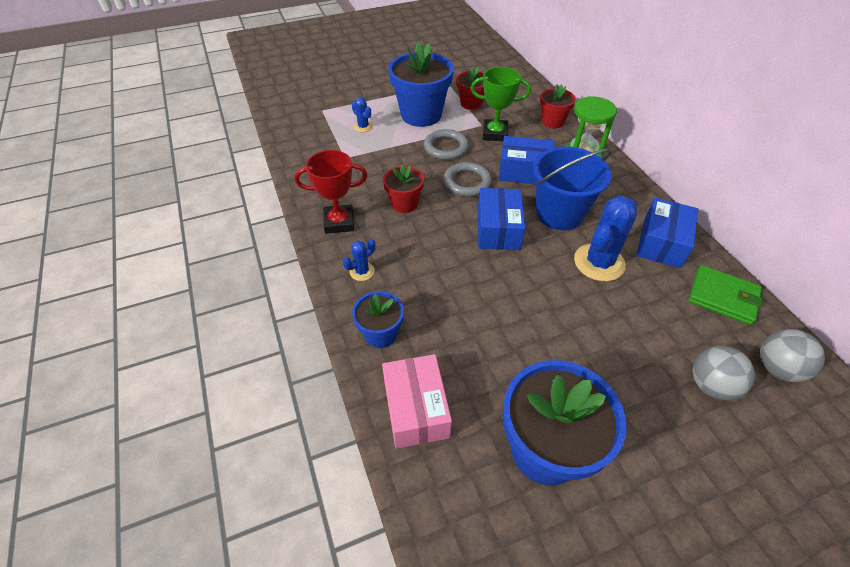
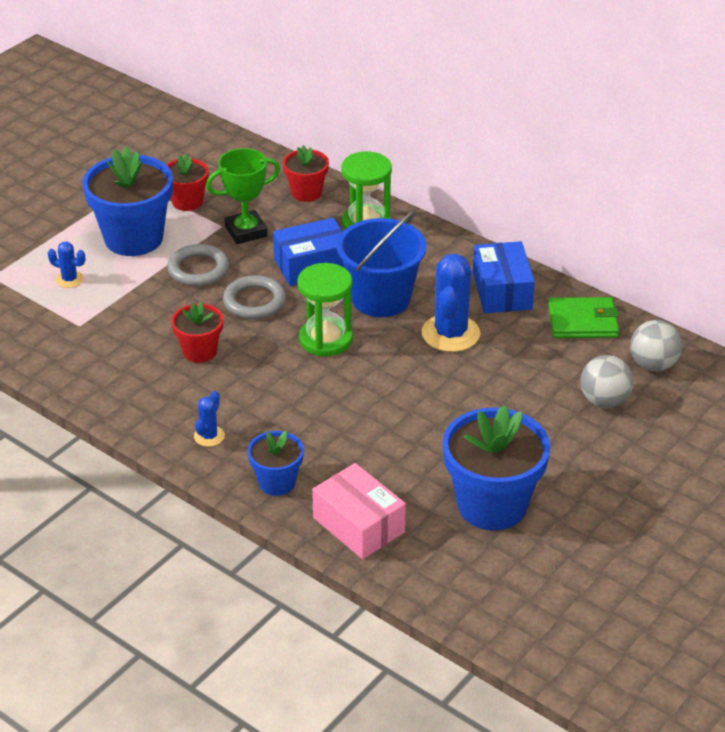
camera: 30 degrees left, 10 degrees down
(339, 222) = (139, 399): red trophy -> none
(498, 229) = (325, 339): blue box -> green hourglass

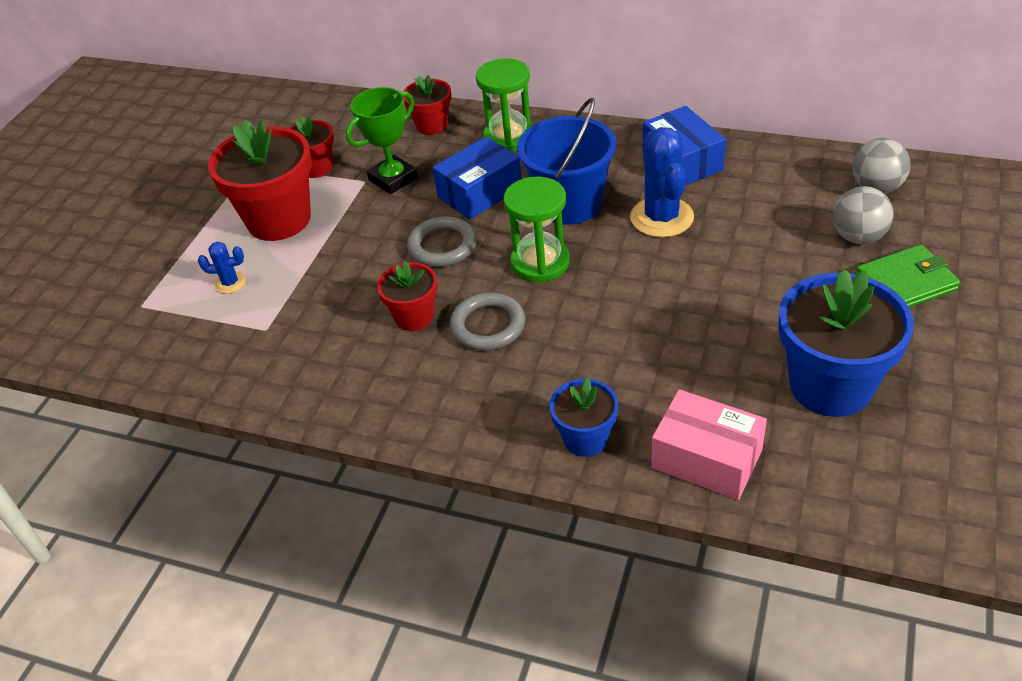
camera: 15 degrees left, 5 degrees up
(133, 238) = (279, 220): blue flower pot -> red flower pot
(198, 269) = (364, 231): grey ring -> grey ring (488, 326)
(209, 436) = (478, 410): blue cactus -> none
(582, 321) = (779, 167): green wallet -> green wallet (905, 282)

